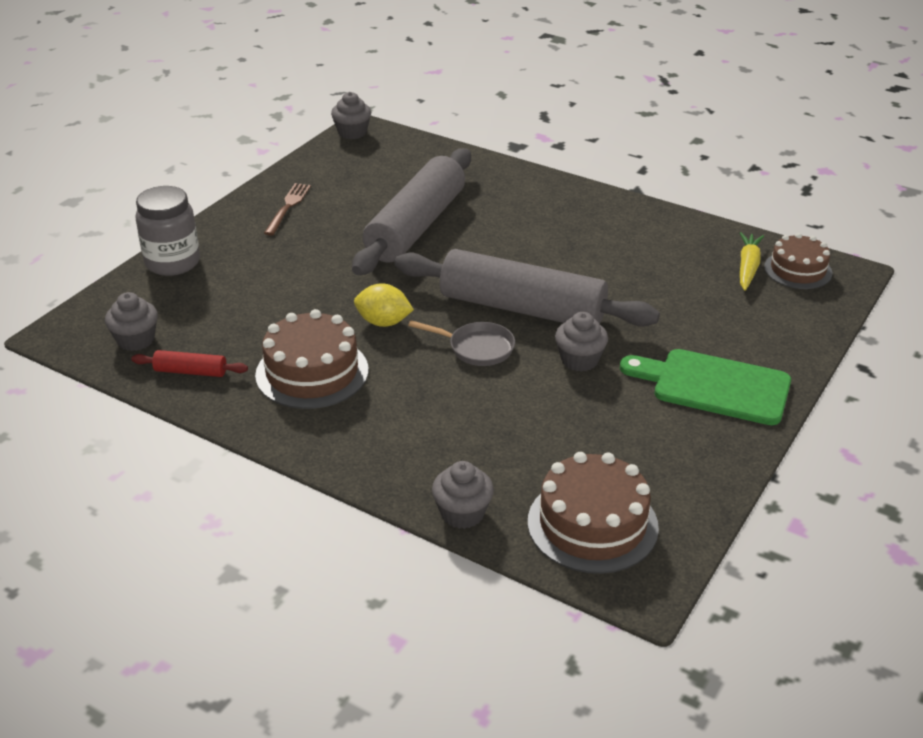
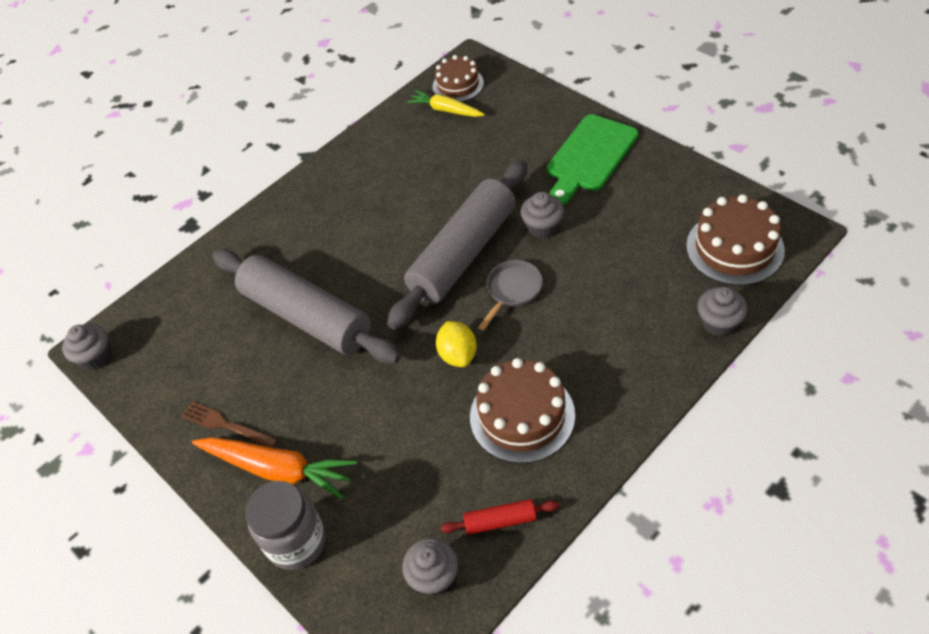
camera: 70 degrees left, 15 degrees up
(190, 372) = (500, 521): red rolling pin -> red rolling pin turned 60 degrees clockwise
(243, 241) = (278, 469): none -> orange carrot
(383, 322) = (458, 355): yellow lemon -> yellow lemon turned 45 degrees counterclockwise

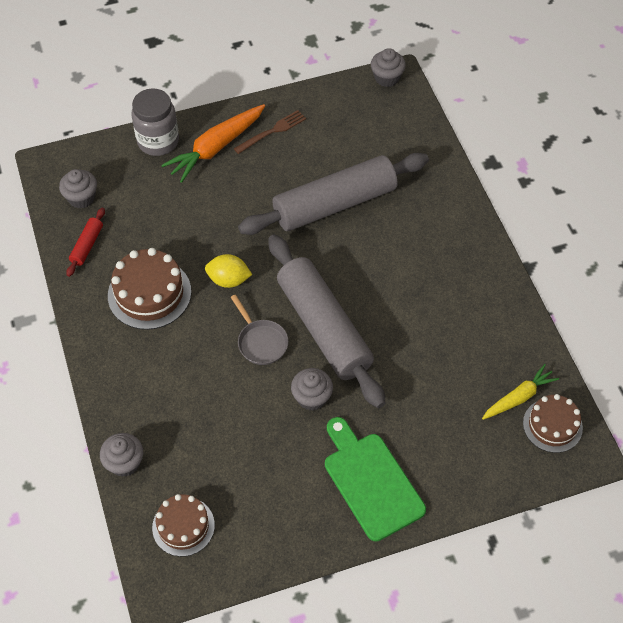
camera: 110 degrees right, 5 degrees up
(734, 248) = (183, 526): brown cake -> brown cake, size x0.66

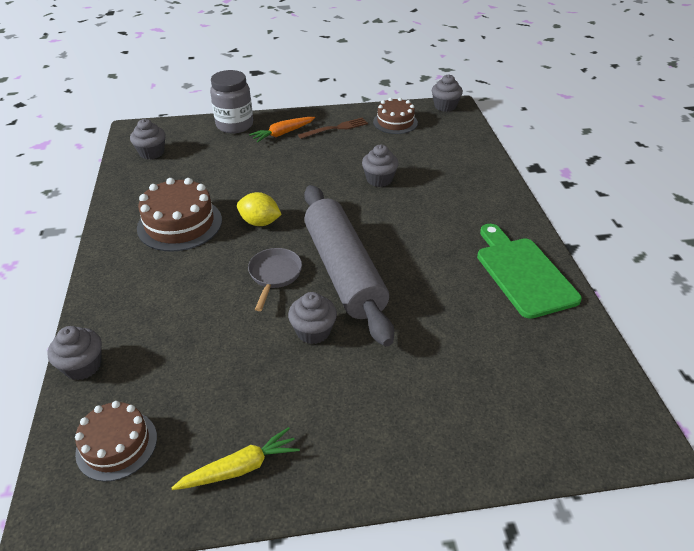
camera: 10 degrees right, 15 degrees down
(87, 245) = (139, 184): red rolling pin -> none
(216, 148) = (282, 134): orange carrot -> orange carrot, size x0.63
(261, 342) = (274, 275): grey pan -> grey pan turned 150 degrees counterclockwise
(334, 204) = (379, 179): grey rolling pin -> grey cupcake
(370, 481) = (360, 429): green cutting board -> green cutting board (523, 273)
(519, 397) = (555, 363): yellow carrot -> yellow carrot (240, 467)
(552, 425) = (597, 399): brown cake -> brown cake (395, 122)

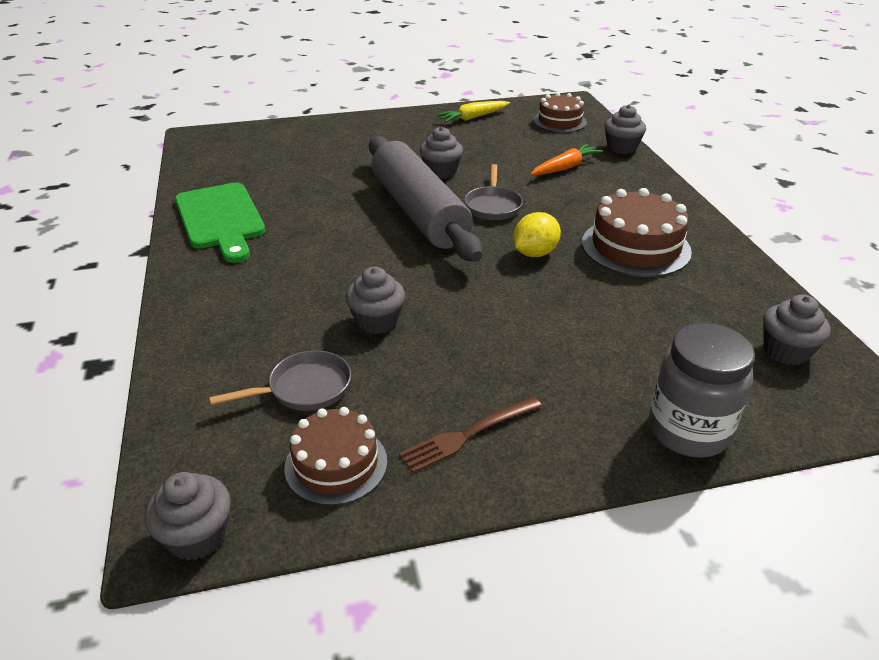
camera: 175 degrees right, 5 degrees down
(260, 222) = (534, 253): yellow lemon -> yellow lemon turned 60 degrees counterclockwise
(282, 134) = (574, 412): orange carrot -> orange carrot (565, 167)
(415, 149) = (304, 388): none -> grey pan

